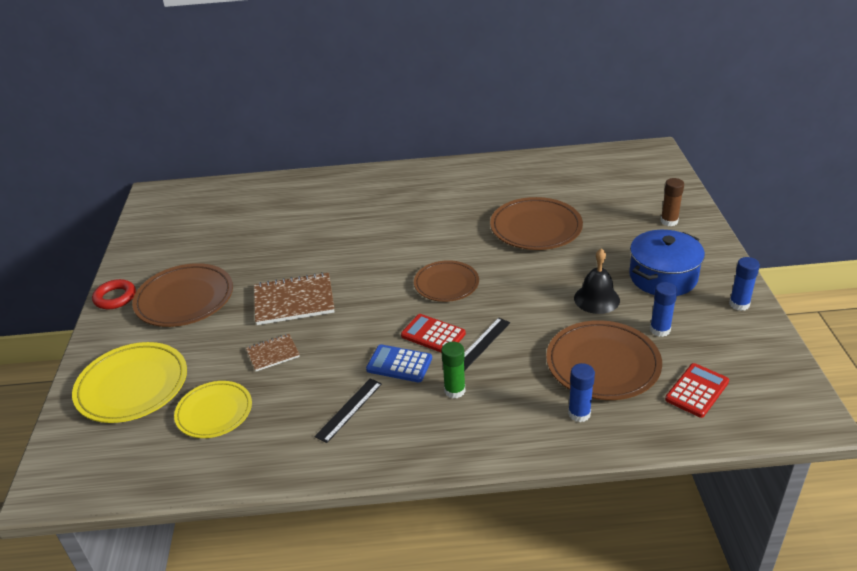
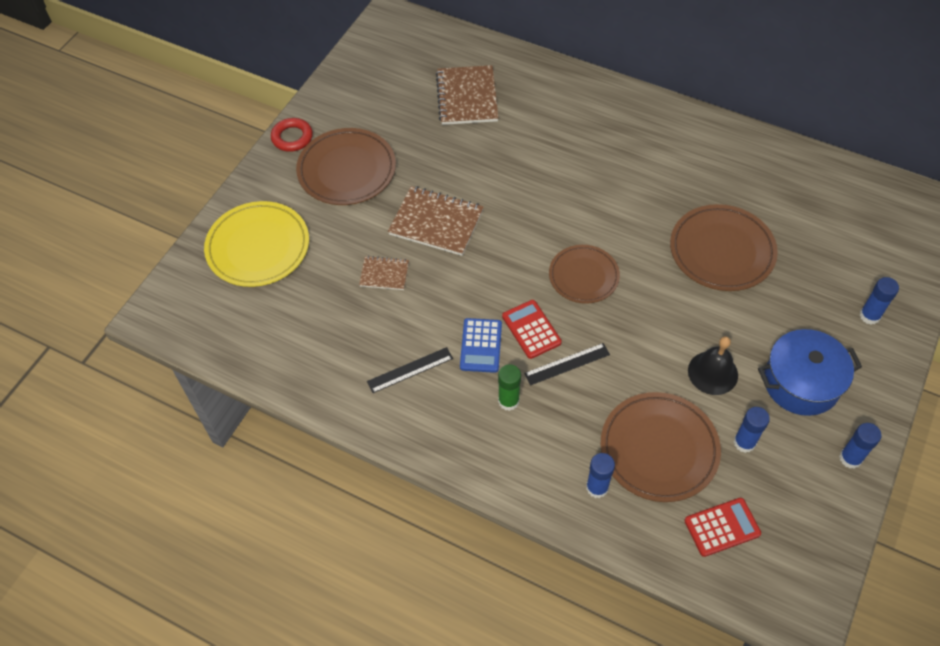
camera: 30 degrees right, 20 degrees up
(214, 412) = (305, 311): yellow plate -> none
(259, 216) = (467, 97): none -> brown notebook
(399, 364) = (481, 346): blue calculator -> blue calculator turned 135 degrees counterclockwise
(669, 221) = (869, 316): brown glue stick -> blue glue stick

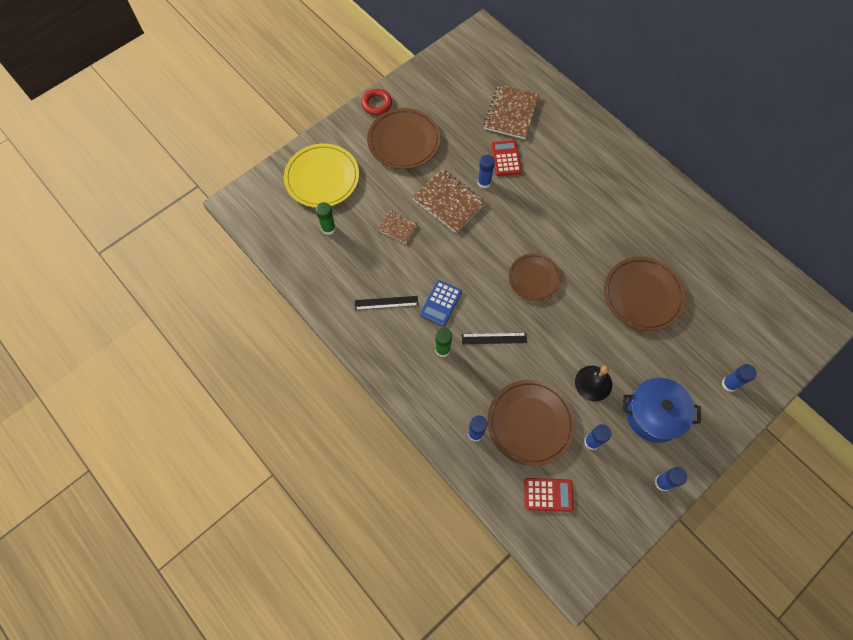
camera: 20 degrees right, 10 degrees up
(293, 305) = (328, 228): none -> green glue stick
(470, 186) = (484, 182): none -> blue glue stick
(531, 329) = (480, 304): red calculator -> red calculator (506, 158)

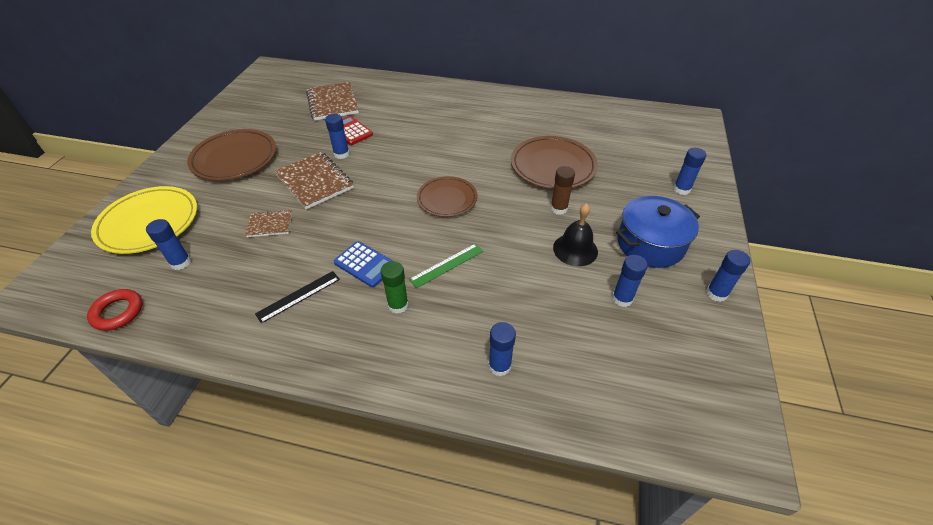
camera: 35 degrees left, 20 degrees down
(328, 228) = (180, 262): green glue stick -> blue glue stick
(376, 104) = (187, 144): red ring -> red ring (118, 312)
(441, 303) = (365, 264): blue calculator -> blue calculator turned 45 degrees counterclockwise
(449, 202) = (315, 181): brown notebook -> brown notebook turned 45 degrees clockwise
(494, 338) = (447, 265): black ruler -> green ruler
(530, 423) = (548, 319): brown plate -> none
(548, 494) = (630, 377): red calculator -> none
(611, 340) = (558, 208): none -> brown glue stick

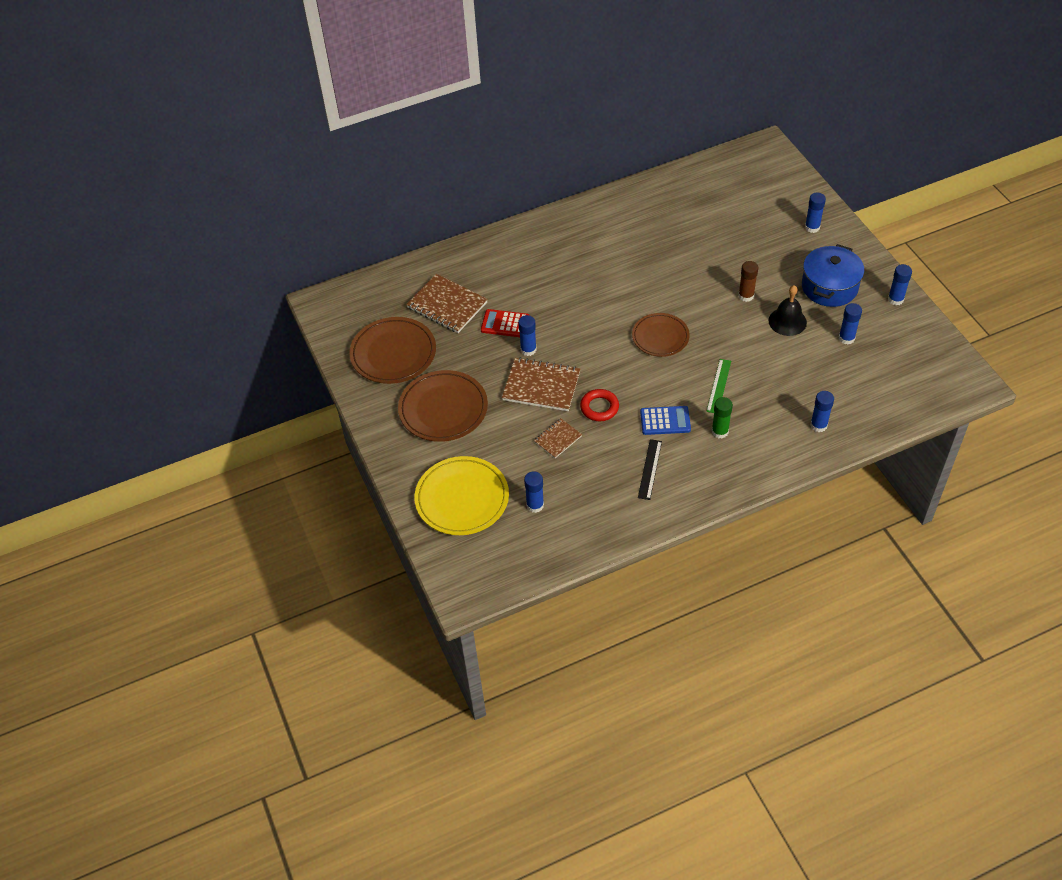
camera: 35 degrees left, 5 degrees up
(118, 312) = (545, 559): red ring -> red ring (599, 407)
(553, 166) = (705, 260): brown plate -> brown plate (393, 353)

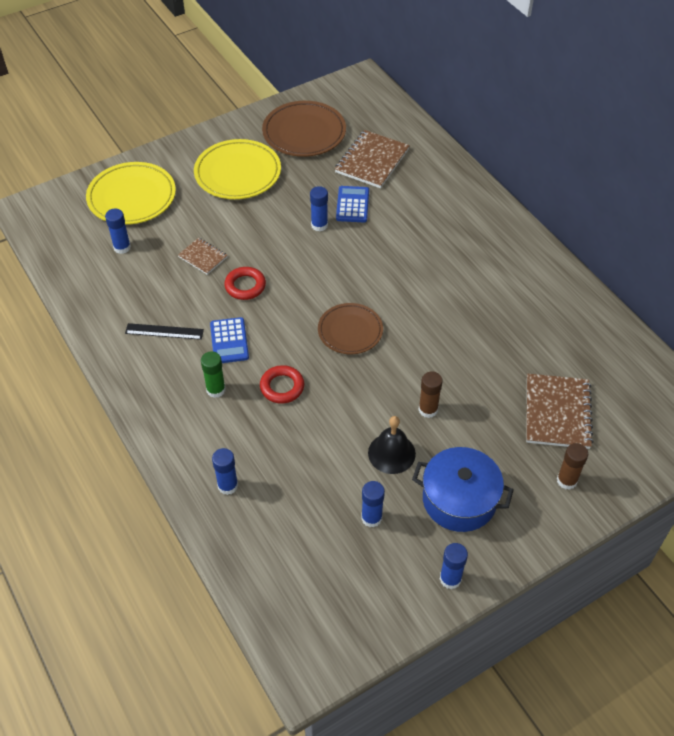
camera: 80 degrees right, 0 degrees up
(443, 409) = (238, 173): brown plate -> yellow plate
(505, 324) = (352, 205): red calculator -> blue calculator
(541, 386) = (271, 239): brown notebook -> brown notebook (557, 412)
(719, 386) = (282, 387): green ruler -> red ring
(812, 227) = (566, 480): blue glue stick -> brown glue stick

